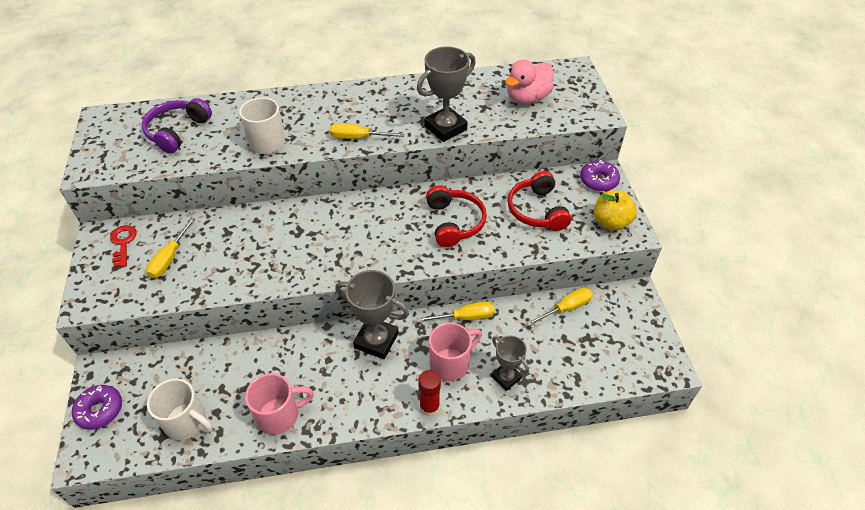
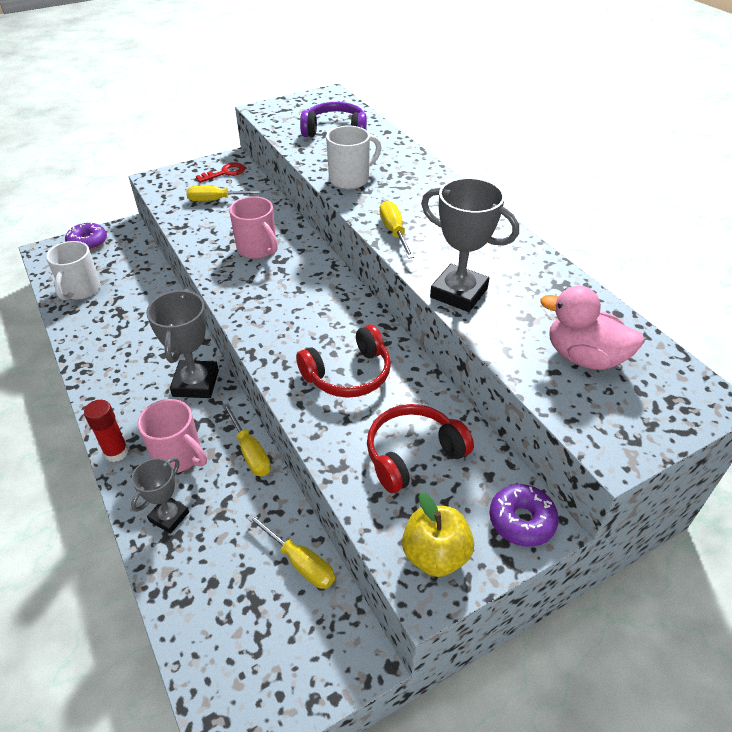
camera: 70 degrees right, 5 degrees down
(279, 415) = (93, 342): pink mug -> pink mug (258, 249)

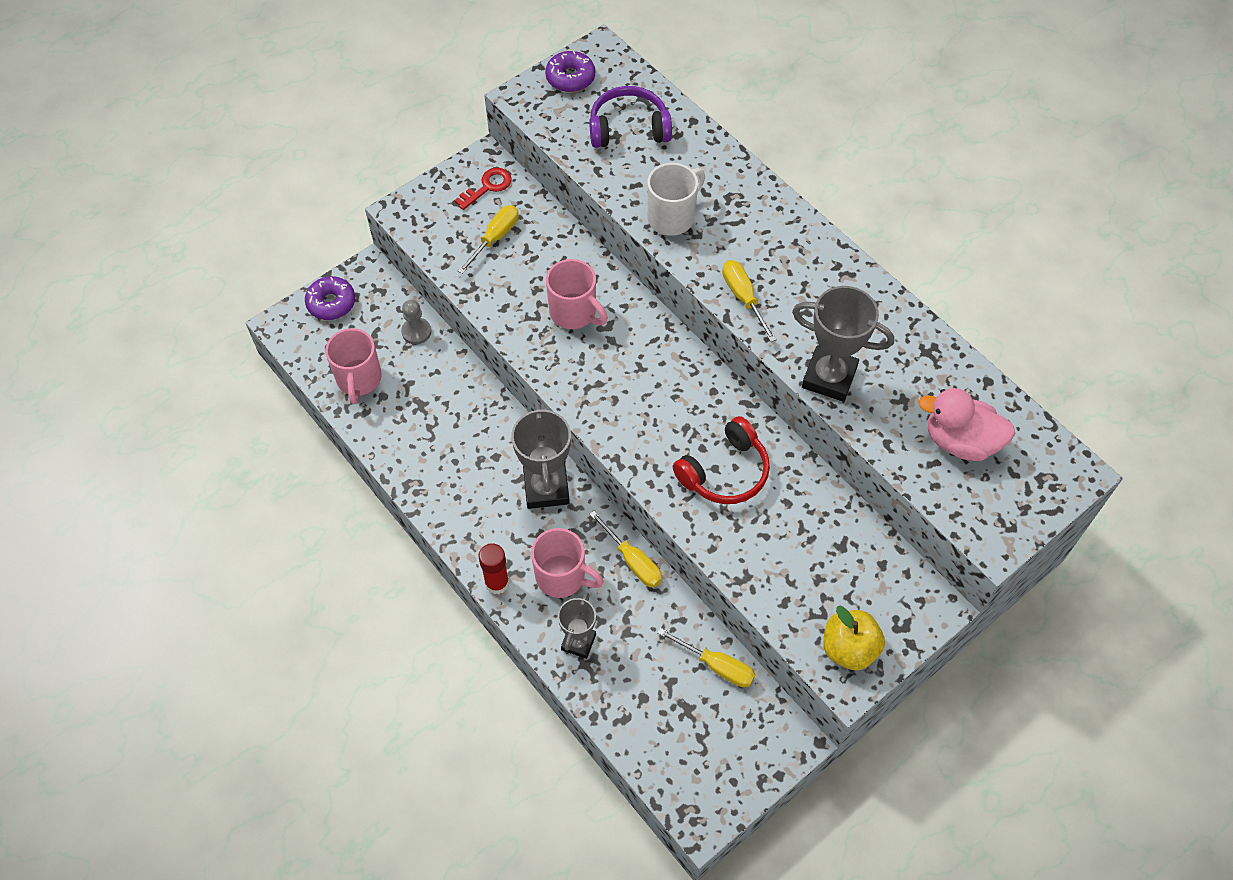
camera: 10 degrees left, 15 degrees up
(81, 290) = (359, 380): white mug -> pink mug
(142, 266) = (416, 332): none -> grey pawn
(216, 200) = (495, 238): yellow screwdriver -> yellow screwdriver turned 135 degrees clockwise
(413, 454) = (809, 553): red headphones -> none
(521, 520) = (917, 604): purple donut -> purple donut (570, 78)

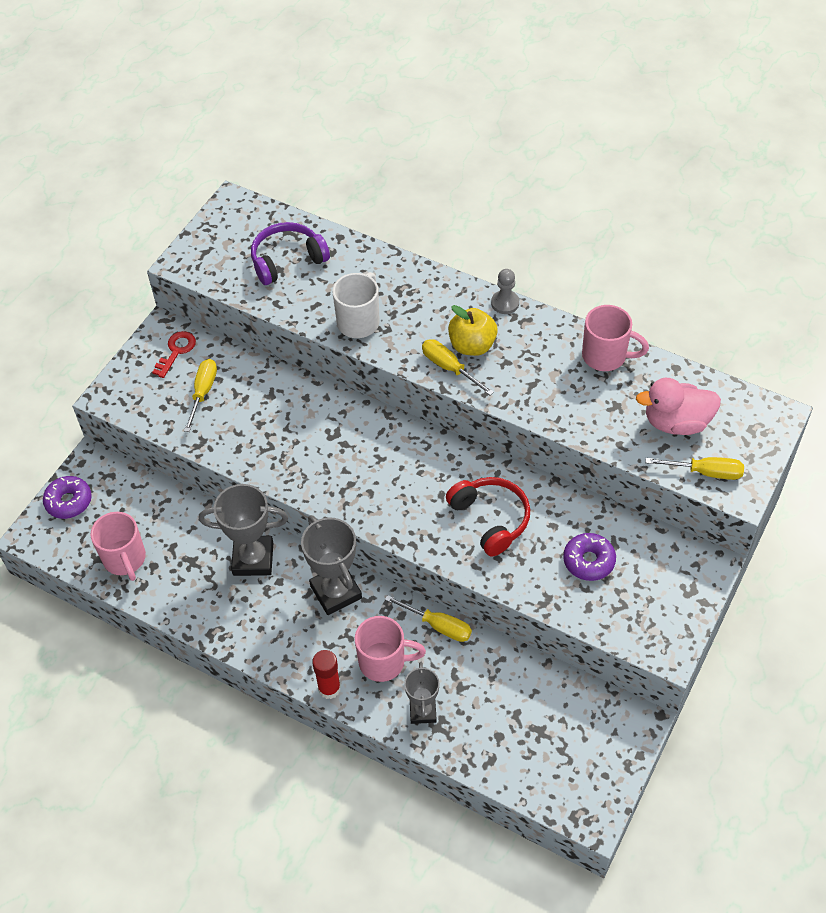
camera: 20 degrees left, 5 degrees down
(416, 332) = (159, 500): grey pawn -> grey pawn (505, 303)
(570, 78) = (217, 234): purple donut -> purple donut (588, 561)
(574, 313) = (302, 432): pink mug -> pink mug (606, 356)
(716, 665) = (548, 685): yellow screwdriver -> yellow screwdriver (705, 472)
(724, 472) = (490, 519): red headphones -> red headphones turned 60 degrees counterclockwise
(829, 377) = (549, 408): grey trophy -> grey trophy (253, 559)
(849, 648) = (657, 625): yellow apple -> yellow apple (472, 345)

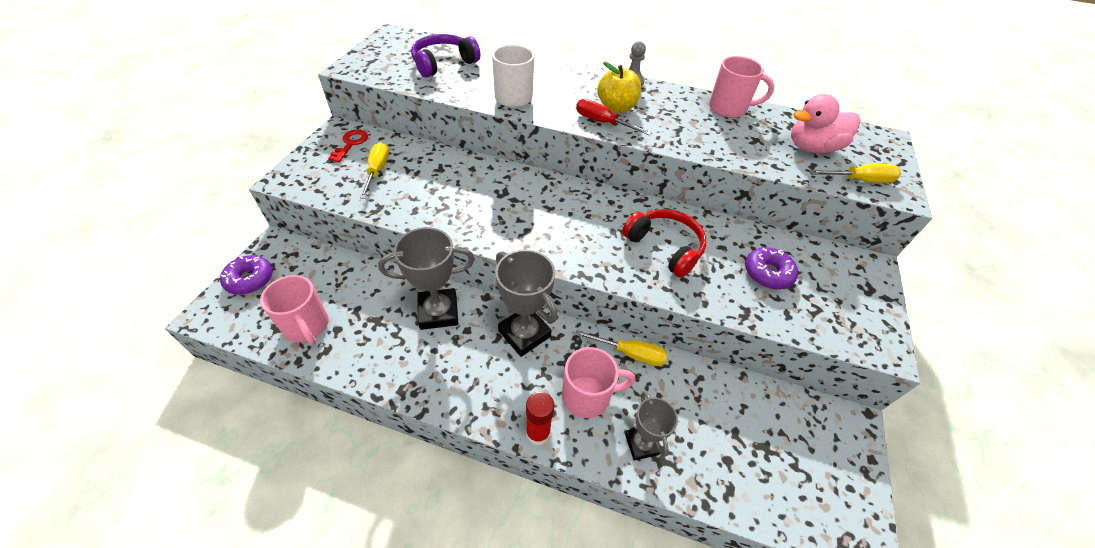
camera: 15 degrees left, 5 degrees down
(449, 368) = (602, 122): yellow screwdriver -> red screwdriver

